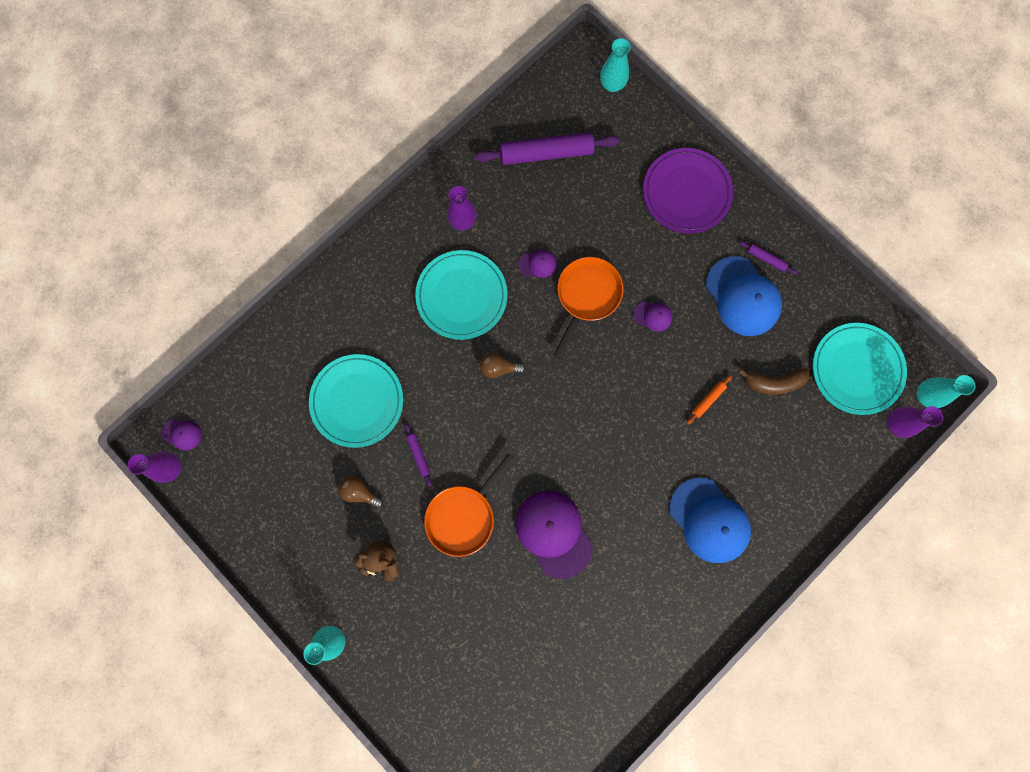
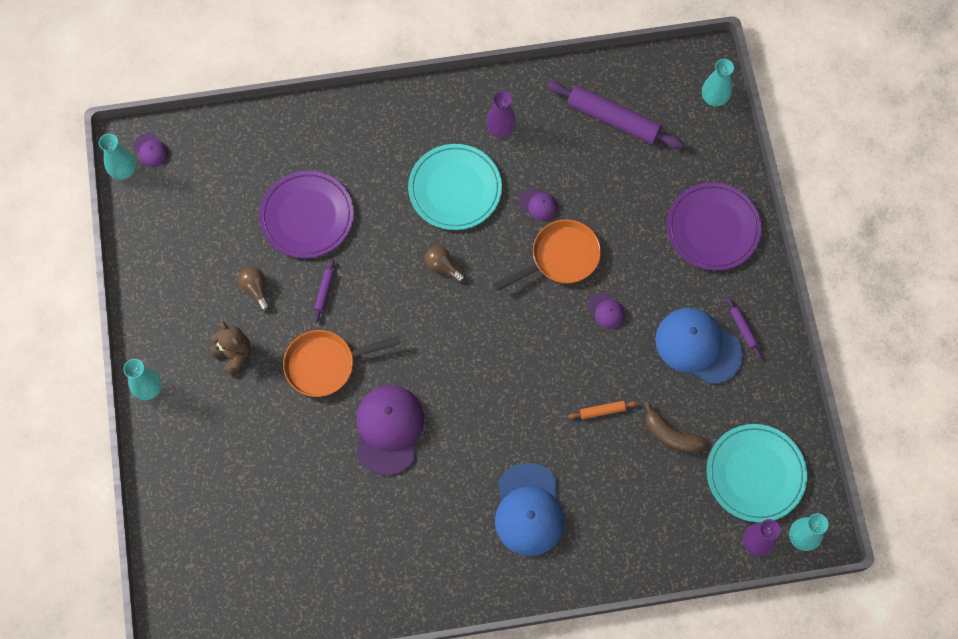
camera: 35 degrees right, 10 degrees down
(172, 467) = (124, 171): purple vase -> turquoise vase
(357, 401) = (307, 216): turquoise plate -> purple plate
(742, 296) = (698, 346): blue cap -> blue cap turned 120 degrees clockwise

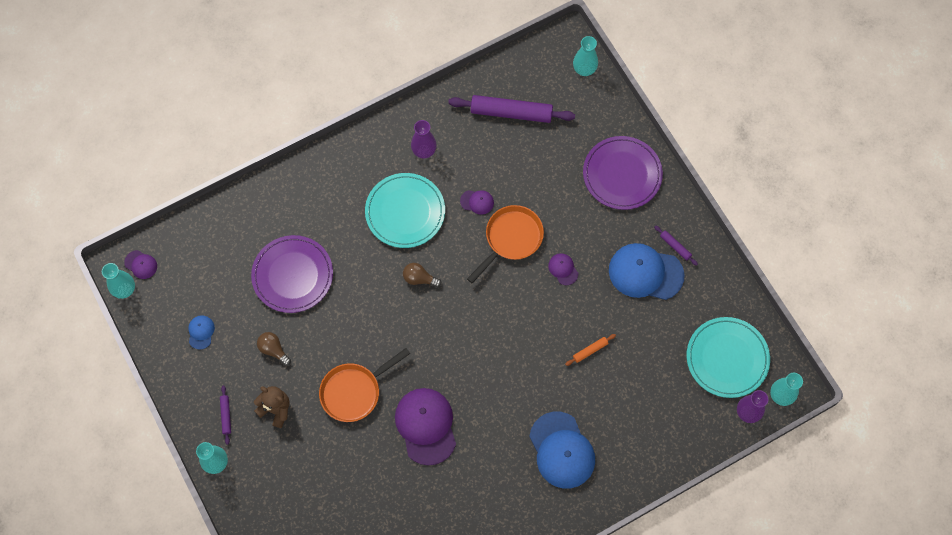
camera: 20 degrees left, 0 degrees up
(186, 244) = (201, 332): none -> blue cap
(324, 292) = (331, 332): purple rolling pin -> purple rolling pin (226, 415)
(606, 311) = (563, 269): purple cap -> purple cap turned 150 degrees counterclockwise
(671, 435) = (651, 351): brown banana -> none

